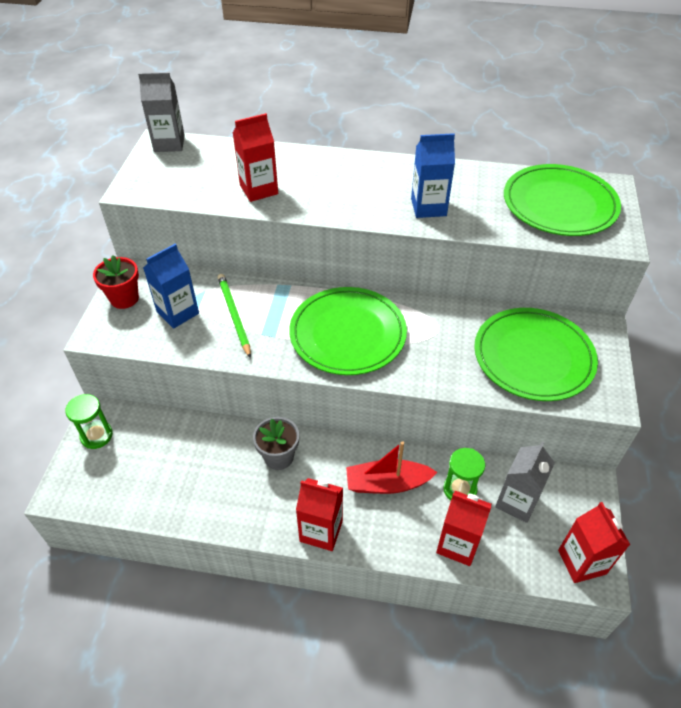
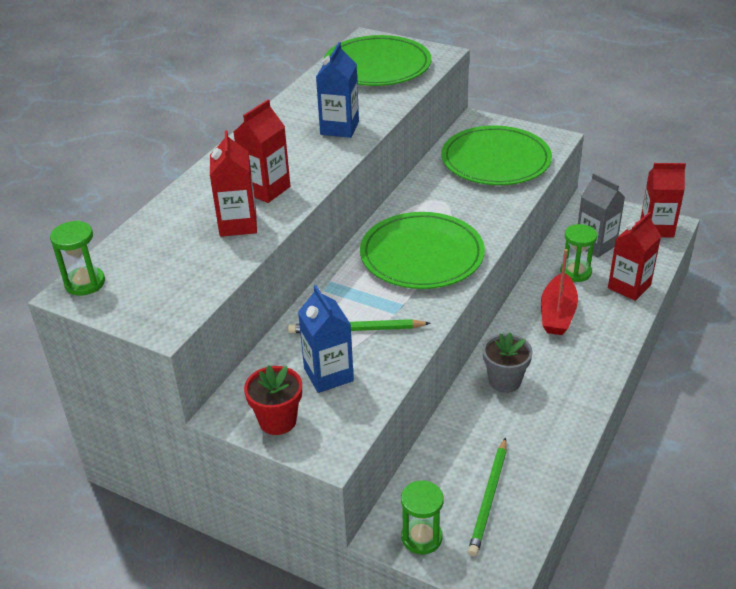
camera: 70 degrees left, 10 degrees down
(140, 471) = (489, 498): none -> green pencil
(169, 143) = (85, 283): grey carton -> green hourglass
(321, 531) = (598, 366): red carton -> red carton (266, 189)

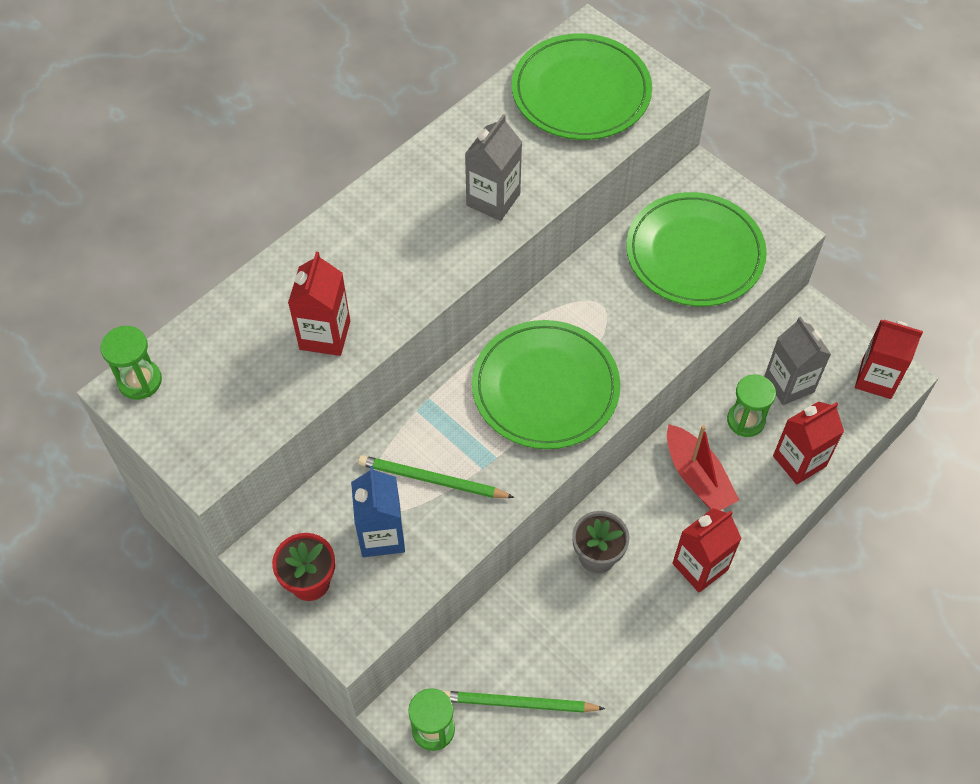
camera: 15 degrees right, 20 degrees up
(266, 189) = (373, 285): red carton -> red carton (700, 566)
(339, 128) = (493, 199): blue carton -> grey carton
(489, 498) = (519, 704): green pencil -> green pencil turned 60 degrees clockwise
(557, 313) = (697, 477): red boat -> red boat turned 60 degrees counterclockwise

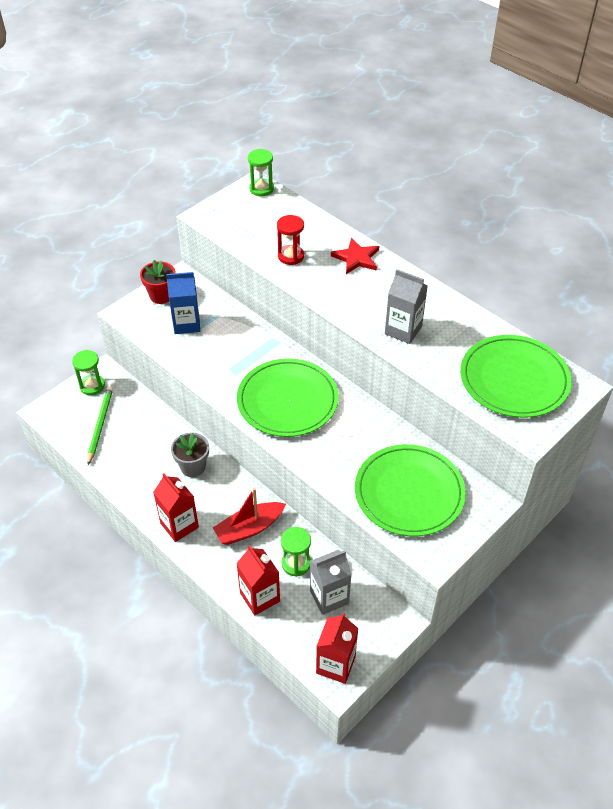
camera: 90 degrees right, 10 degrees down
(325, 335) = (291, 256): red carton -> red hourglass
(335, 248) = (356, 258): none -> red star
(432, 480) = (221, 345): green pencil -> none

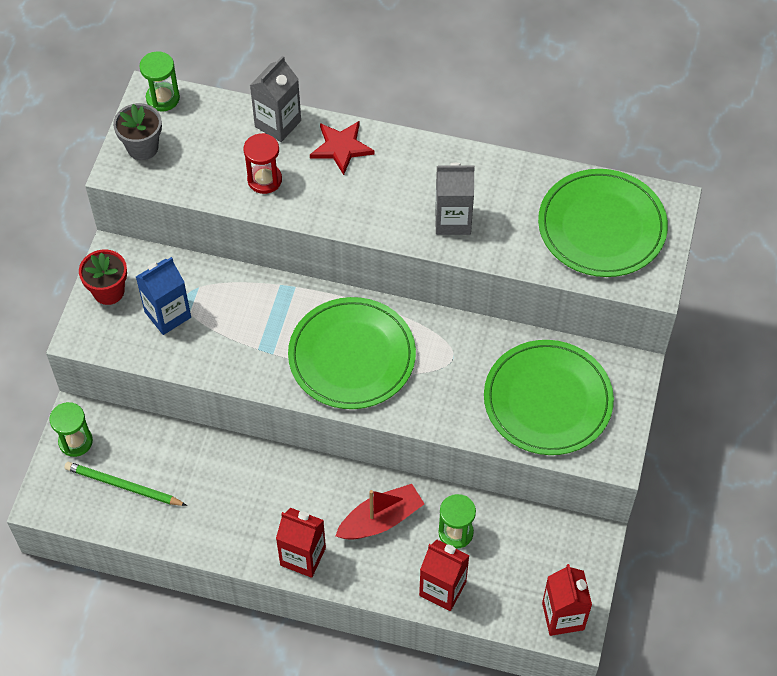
camera: 30 degrees left, 10 degrees up
(100, 425) = (123, 486): green pencil -> green pencil turned 45 degrees counterclockwise
(193, 467) = (269, 481): grey flower pot -> grey flower pot (142, 147)
(249, 528) = (380, 520): red boat -> red boat turned 150 degrees counterclockwise
(329, 597) = (512, 550): grey carton -> grey carton (278, 124)

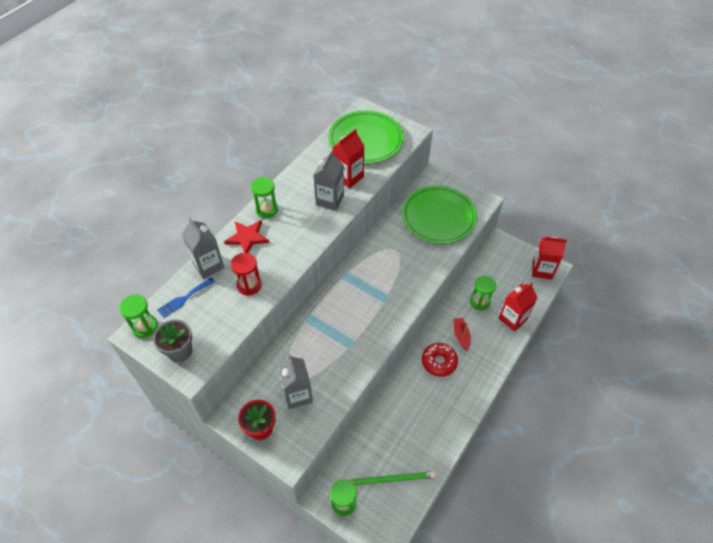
camera: 70 degrees left, 5 degrees down
(123, 486) = (390, 479): green pencil -> green pencil turned 135 degrees counterclockwise
(168, 315) = (298, 394): blue carton -> grey carton
(217, 120) = (184, 298): none -> blue fork
(303, 556) = (473, 384): red carton -> red carton (348, 177)
(323, 500) = (439, 362): none -> red donut
(352, 356) = (374, 298): green plate -> none
(380, 520) = (461, 335): red boat -> red boat, size x0.64
(400, 151) = (267, 209): none -> green hourglass

